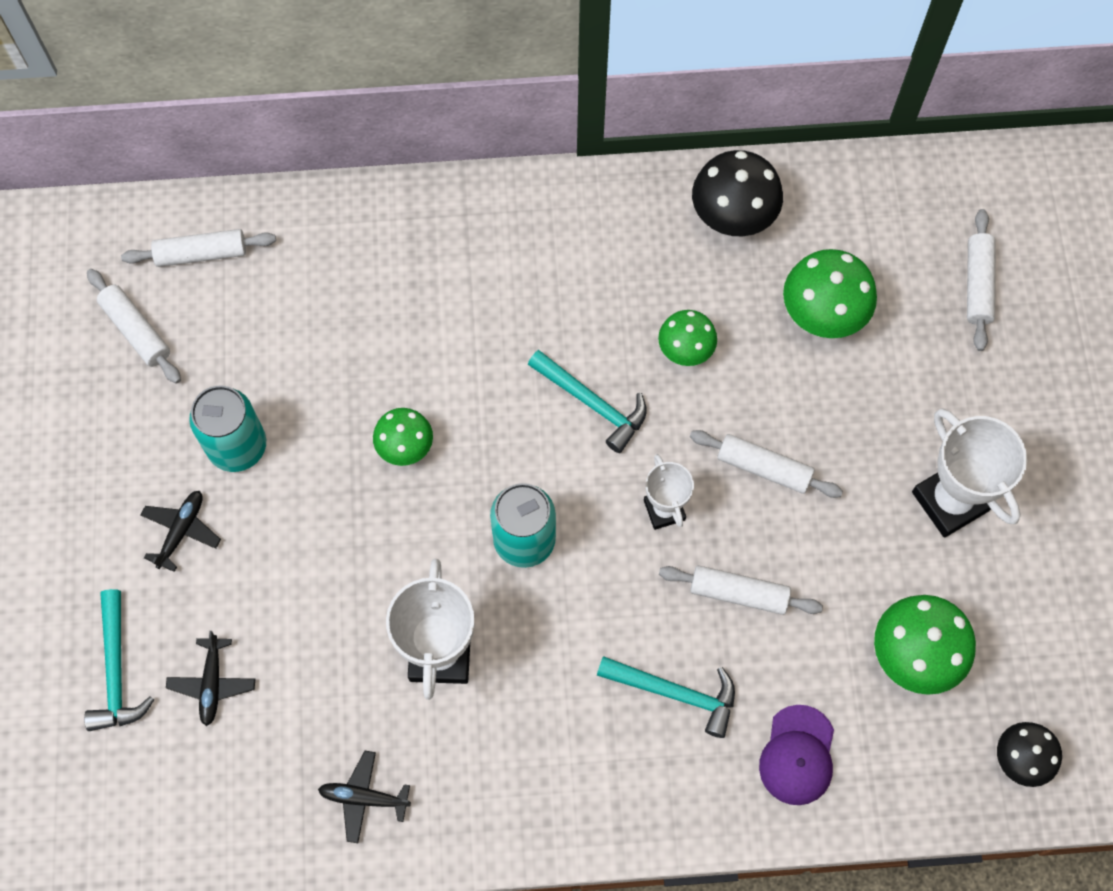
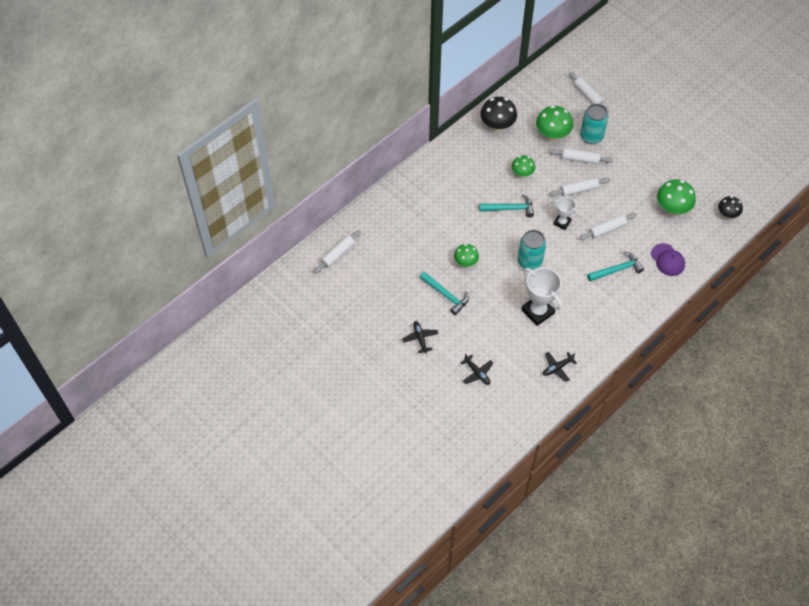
camera: 40 degrees left, 10 degrees down
(116, 671) = (443, 393): turquoise hammer -> turquoise hammer (446, 295)
(136, 331) = (341, 292): white rolling pin -> white rolling pin (580, 159)
(237, 446) = (412, 301): turquoise can -> turquoise can (591, 136)
(950, 501) = (640, 160): white trophy -> none

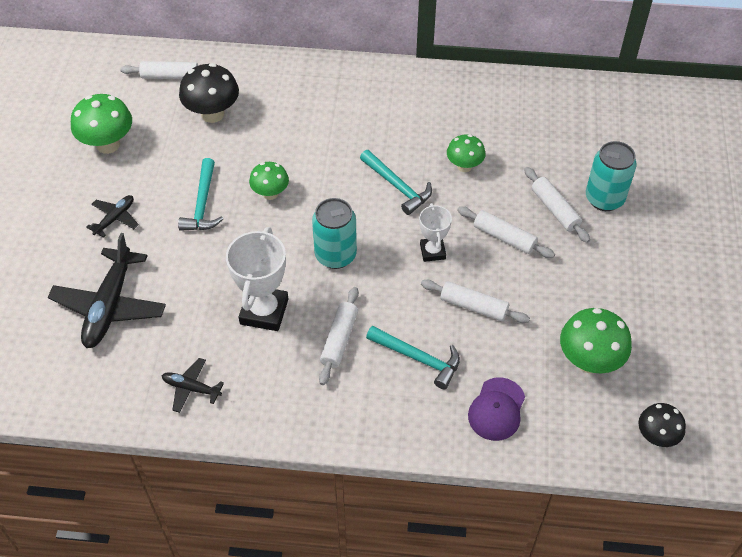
camera: 50 degrees right, 5 degrees down
(477, 373) = (110, 306): black plane -> black plane, size x1.96
(497, 126) = (509, 100): black mushroom -> black mushroom (212, 114)
(552, 135) = (558, 159): green mushroom -> green mushroom (108, 144)
(588, 95) = (665, 156): white rolling pin -> white rolling pin (339, 340)

